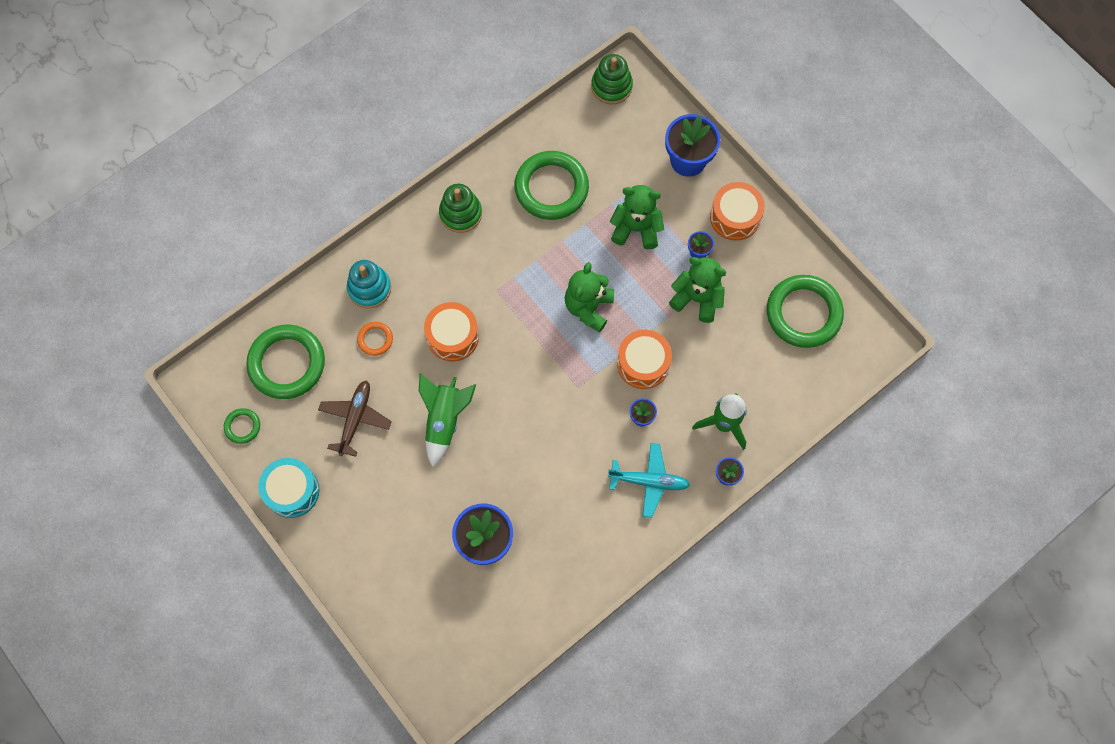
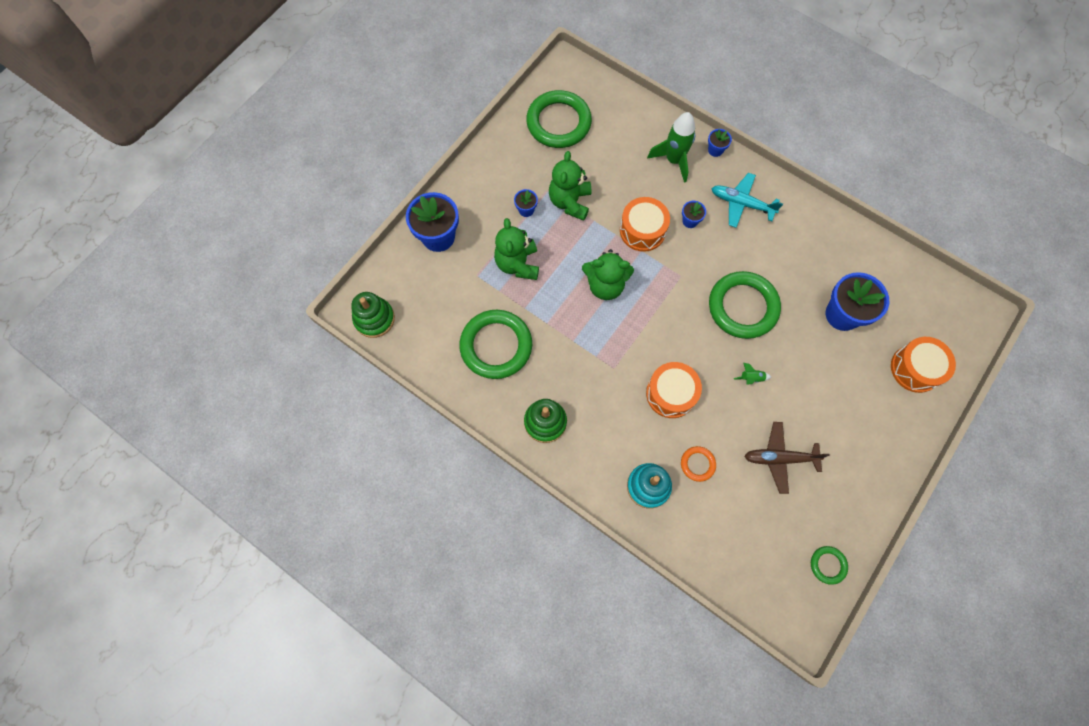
camera: 105 degrees left, 0 degrees up
(287, 363) = (751, 542): green ring -> green ring (743, 307)
(292, 491) = (867, 495): turquoise drum -> none
(444, 420) = (751, 378): green rocket -> green rocket, size x0.43
(649, 481) = (741, 203): turquoise plane -> turquoise plane turned 60 degrees counterclockwise
(735, 217) = (485, 189): orange drum -> orange drum (915, 369)

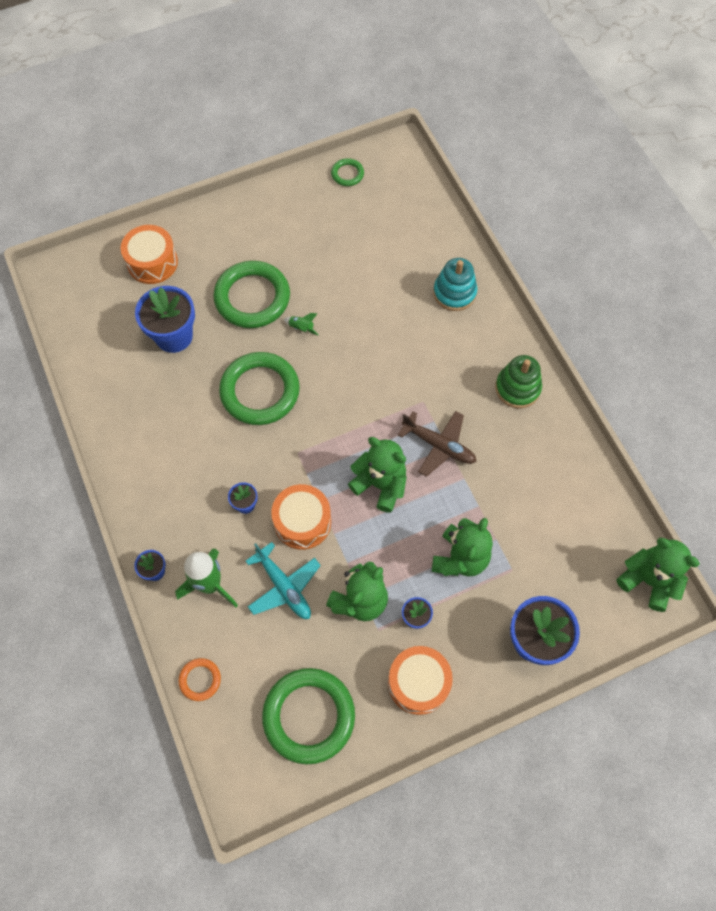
camera: 150 degrees left, 5 degrees down
(374, 319) = (648, 580): green stacking toy -> green teddy bear
(496, 346) = (529, 482): green ring -> green ring (252, 298)
(671, 394) = (384, 352): orange drum -> orange drum (418, 683)
(697, 464) = (400, 288): orange ring -> orange ring (200, 680)
(741, 203) = (177, 493): turquoise plane -> turquoise plane (284, 587)
(779, 458) = (327, 257): brown plane -> brown plane (439, 445)

